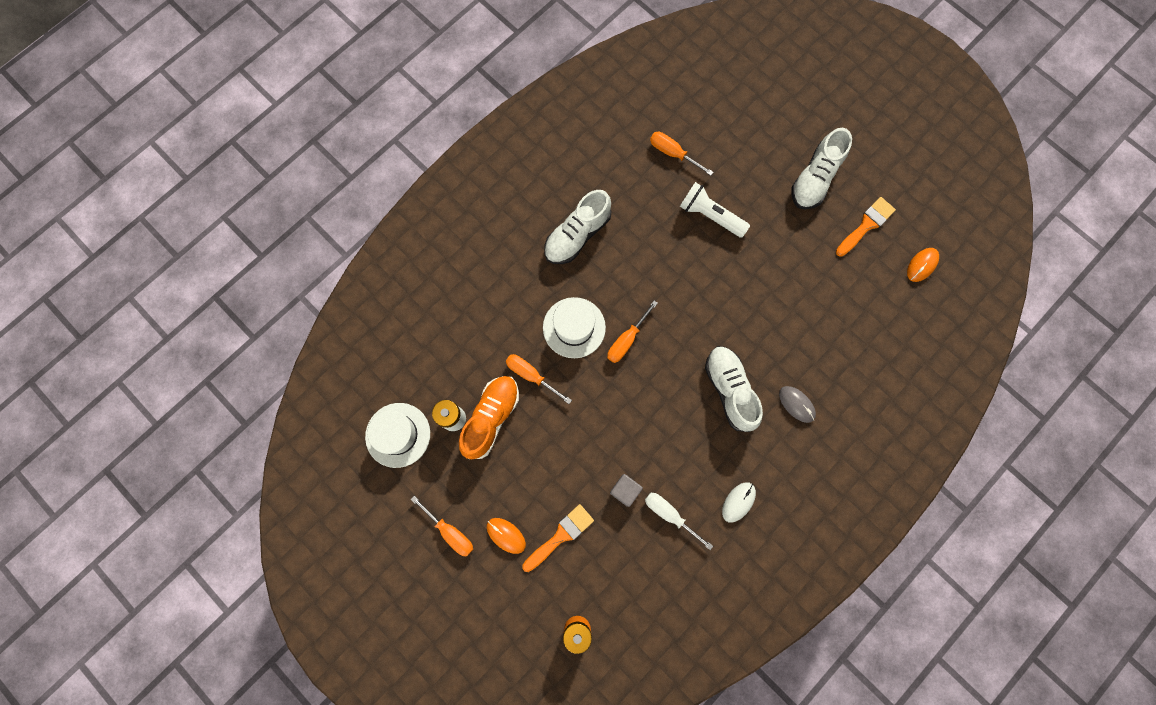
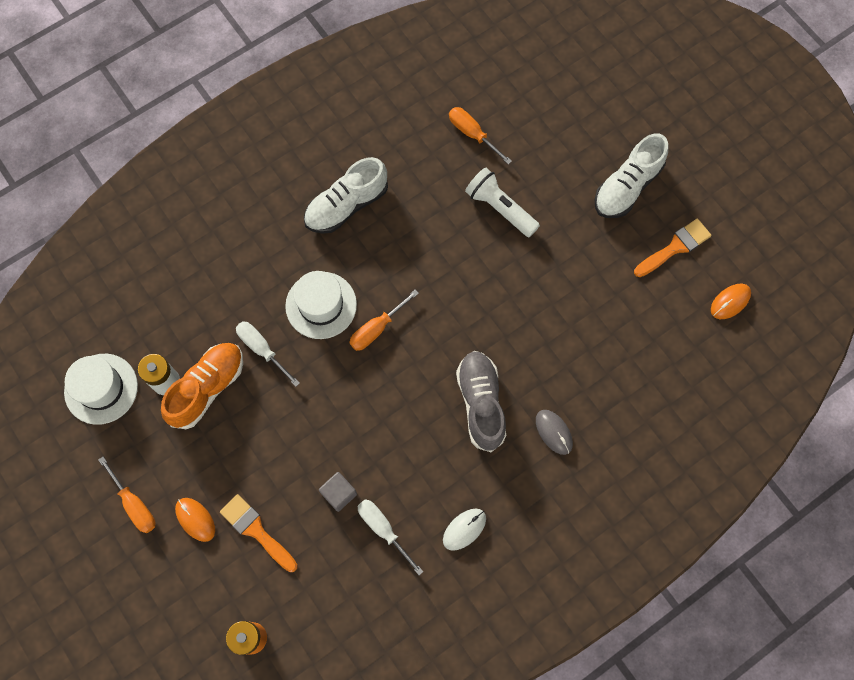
camera: 10 degrees right, 5 degrees down
(531, 376) = (262, 350): orange screwdriver -> white screwdriver
(561, 535) = (256, 530): orange brush -> orange brush turned 105 degrees counterclockwise
(729, 390) = (481, 403): white shoe -> grey shoe

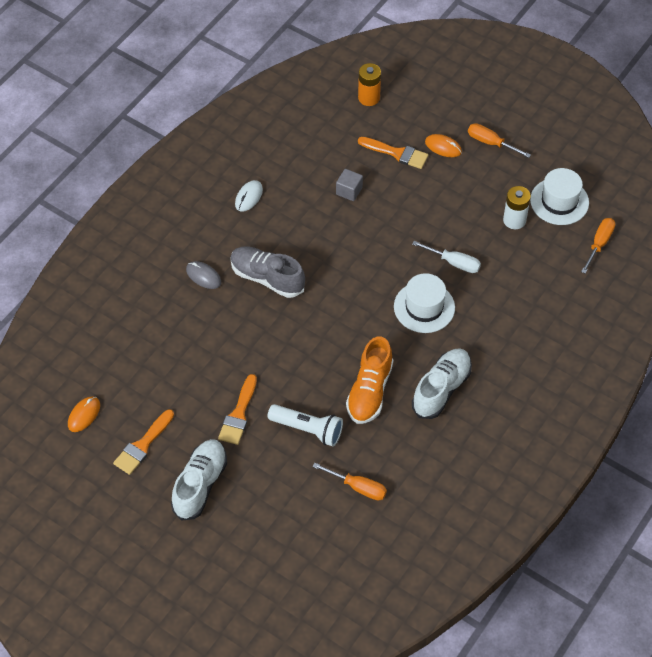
camera: 160 degrees right, 15 degrees down
(207, 388) = (481, 225): orange shoe -> orange shoe (369, 391)
(377, 328) = (371, 304): orange screwdriver -> orange screwdriver (599, 244)
(383, 530) = (307, 180): white screwdriver -> none
(481, 403) = (267, 278): grey shoe -> grey shoe turned 150 degrees clockwise
(565, 248) = (238, 414): none -> orange brush

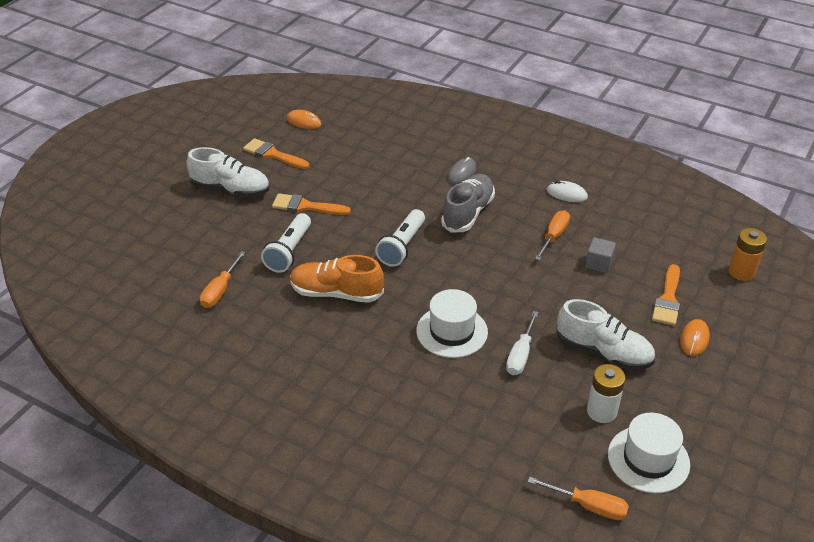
camera: 85 degrees right, 15 degrees down
(310, 335) = (402, 247): none -> white flashlight
(441, 389) = (341, 350): white shoe -> white shoe (603, 352)
(491, 143) = (720, 385): orange screwdriver -> orange screwdriver (553, 236)

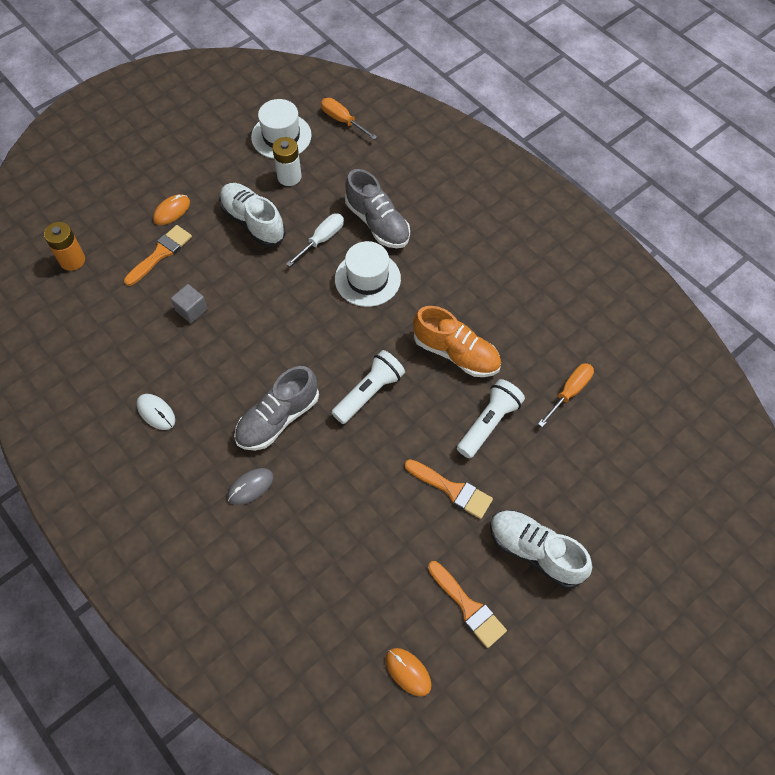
camera: 160 degrees left, 20 degrees up
(471, 388) = (377, 223): none -> grey shoe
(553, 236) = (210, 356): orange screwdriver -> none

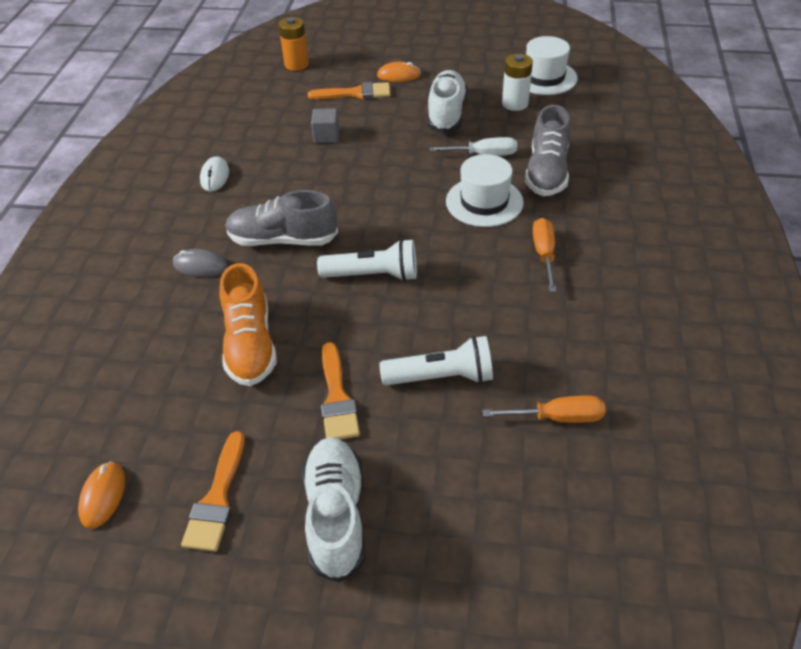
camera: 50 degrees right, 15 degrees down
(343, 121) = (611, 94): orange screwdriver -> orange screwdriver (544, 254)
(456, 353) = (487, 303): orange shoe -> orange shoe (250, 344)

